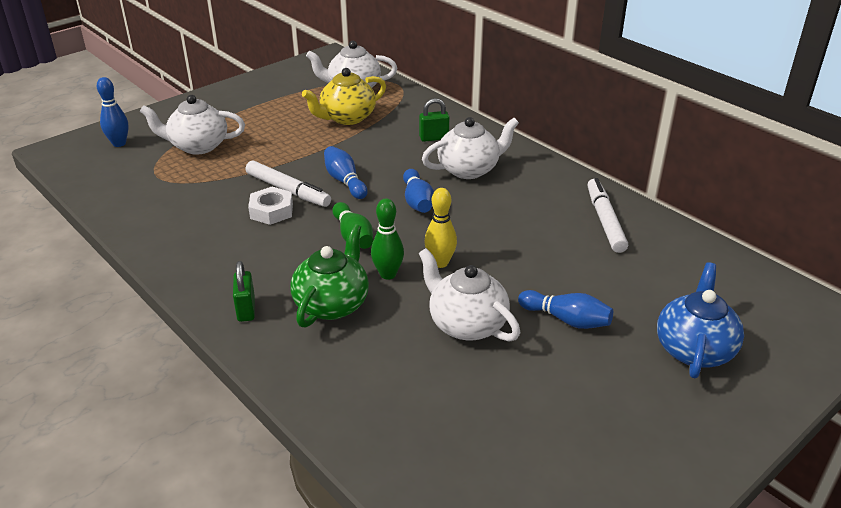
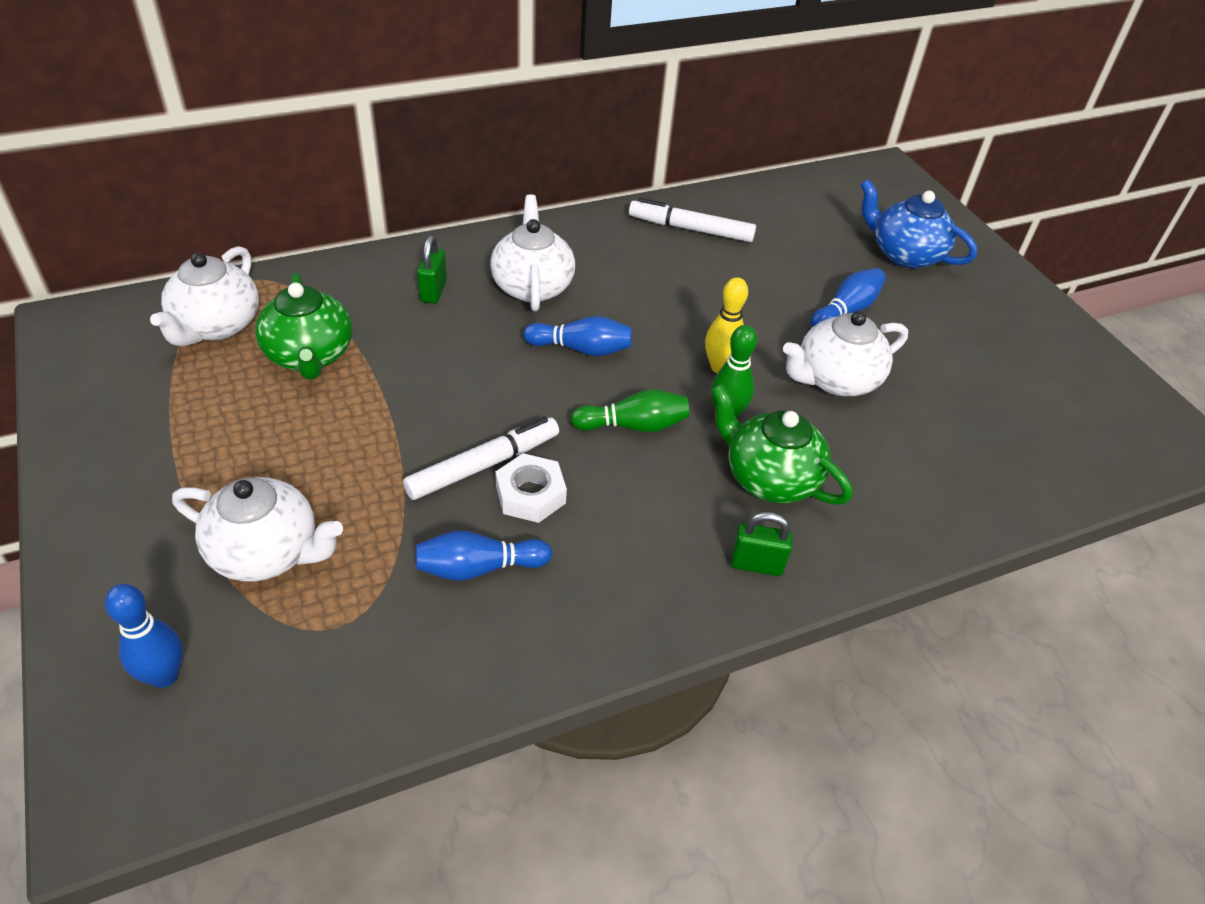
camera: 75 degrees left, 10 degrees up
(198, 146) = (266, 552): white teapot -> white teapot turned 90 degrees counterclockwise
(345, 181) = (494, 401): blue bowling pin -> blue bowling pin (478, 568)
(347, 118) = (309, 356): yellow teapot -> green teapot

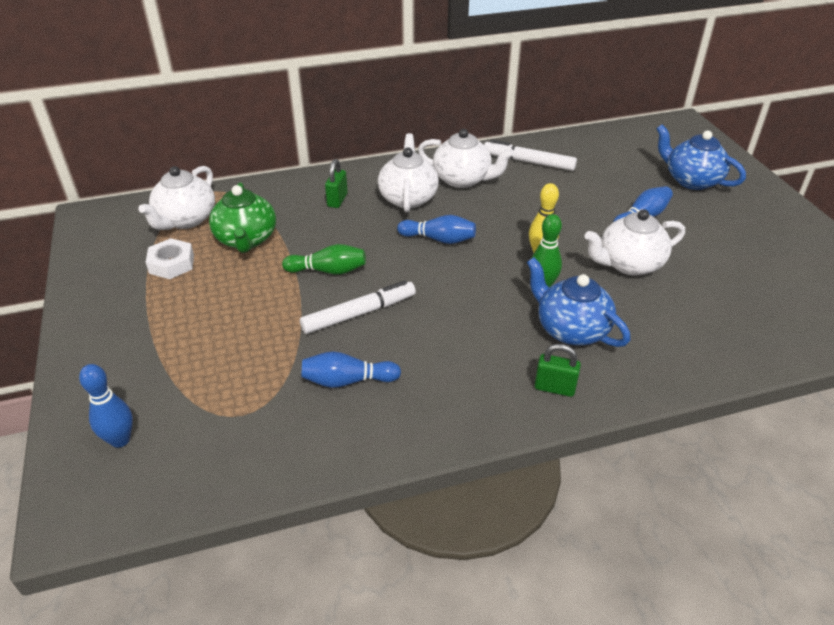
camera: 10 degrees right, 5 degrees down
(266, 552) = (200, 364): white teapot -> white teapot (463, 179)
(530, 494) = (390, 334): white nut -> white nut (171, 264)
(633, 426) = (471, 291): green bowling pin -> green bowling pin (328, 271)
(770, 478) = (571, 329): green teapot -> blue teapot

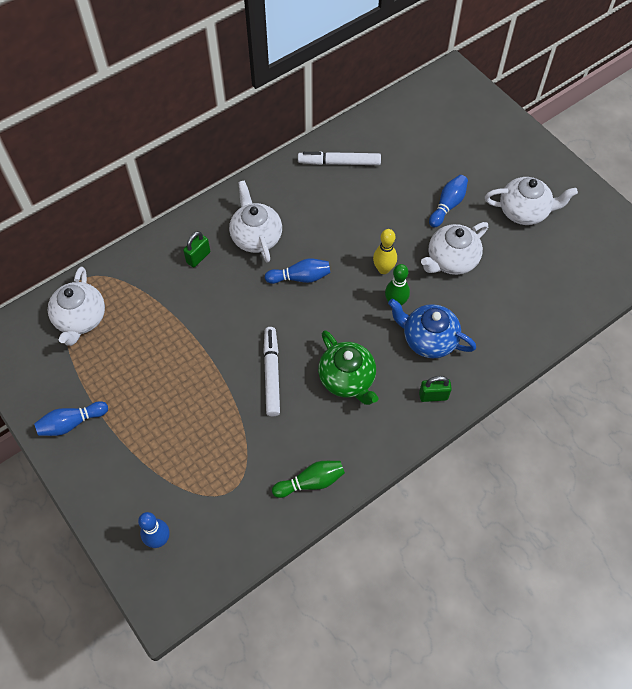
camera: 20 degrees left, 20 degrees up
(171, 264) = (98, 371): white nut -> none
(246, 239) = (145, 326): green teapot -> green teapot (347, 379)
(328, 271) = (228, 338): green bowling pin -> green bowling pin (311, 482)
(337, 200) = (198, 257): green padlock -> green padlock turned 45 degrees clockwise
(347, 381) = (291, 437): blue bowling pin -> blue bowling pin (71, 423)
(359, 313) = (272, 374): white marker -> white marker turned 45 degrees counterclockwise
(463, 179) = (292, 201): white teapot -> white teapot (524, 211)
(691, 180) = (475, 148): blue teapot -> none

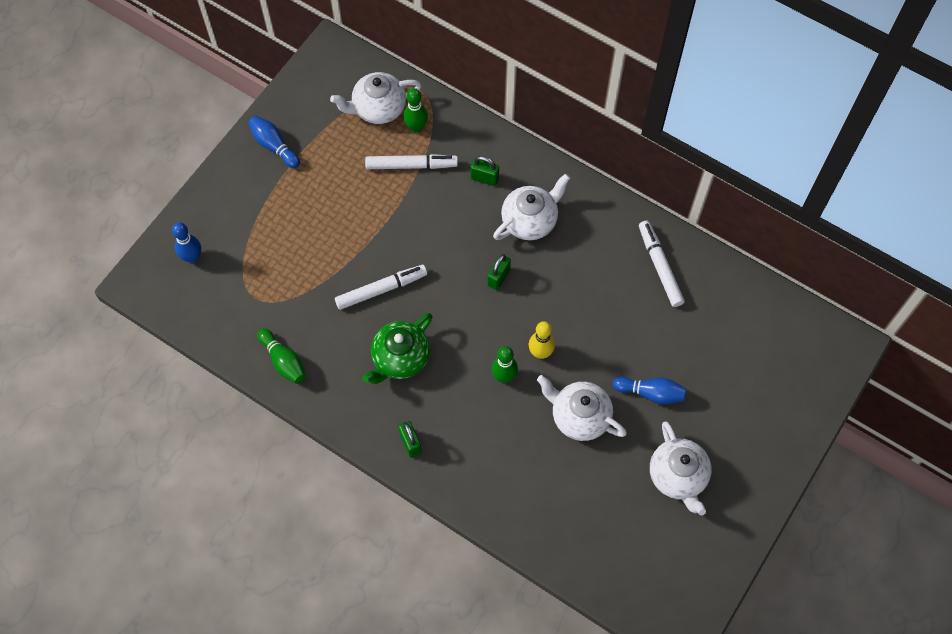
camera: 70 degrees right, 5 degrees up
(118, 294) = (416, 127): none -> green bowling pin
(156, 310) = (411, 165): none -> white marker
(300, 277) = (498, 278): blue bowling pin -> green padlock
(428, 339) = (473, 421): blue teapot -> none

